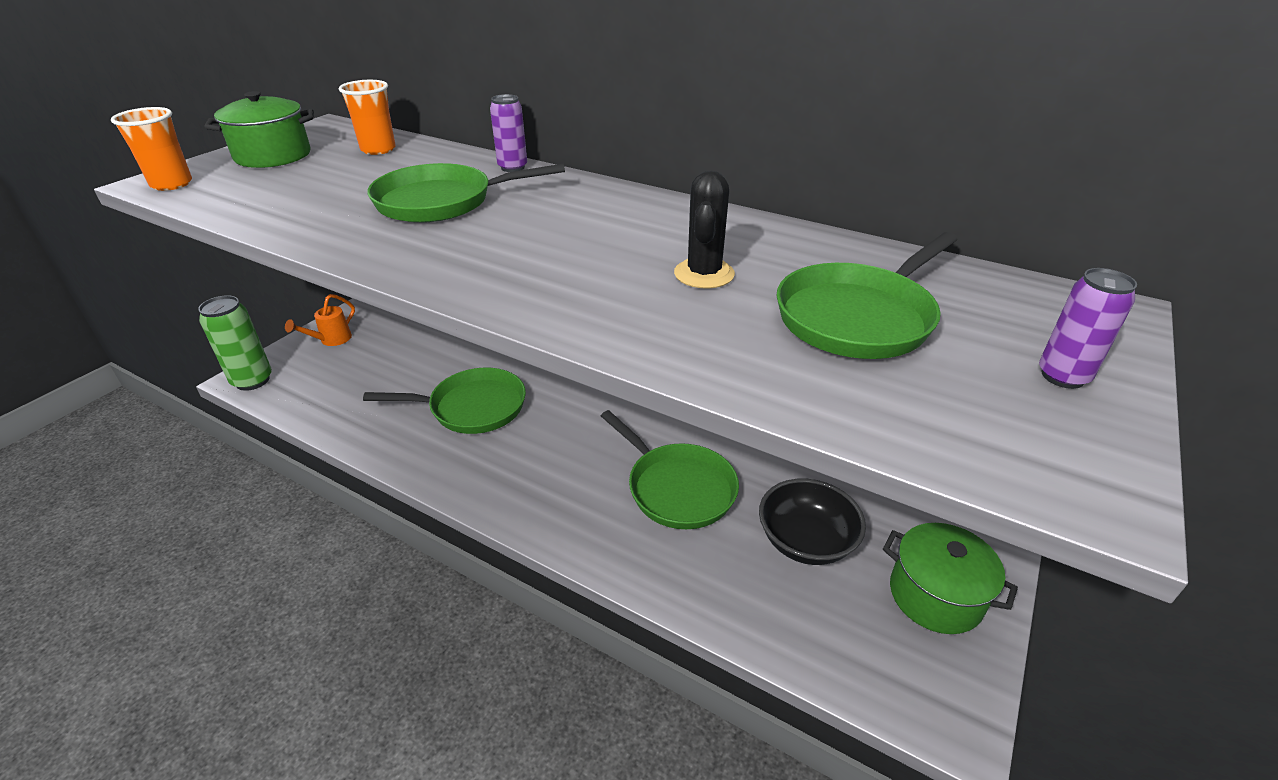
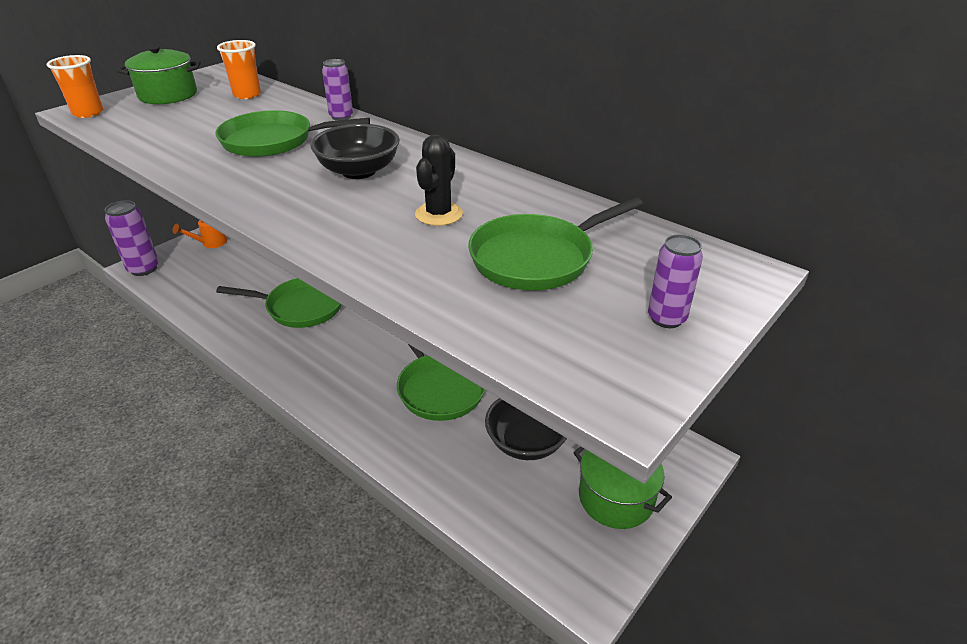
camera: 10 degrees right, 0 degrees up
(252, 380) = (143, 269): green can -> purple can
(572, 230) = (359, 171): none -> black bowl

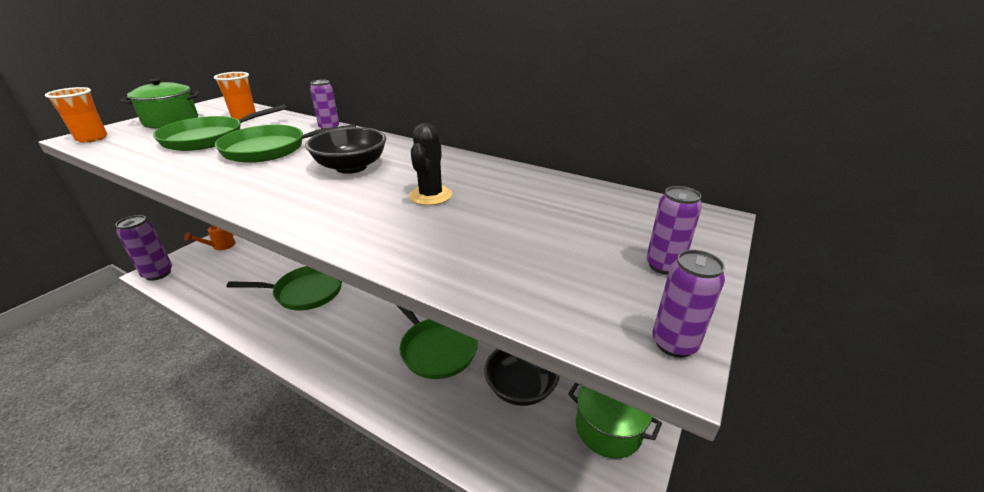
camera: 10 degrees left, 5 degrees down
(537, 258) = (529, 224): green pan -> green pan (209, 138)
(638, 395) = (674, 344): none -> purple can

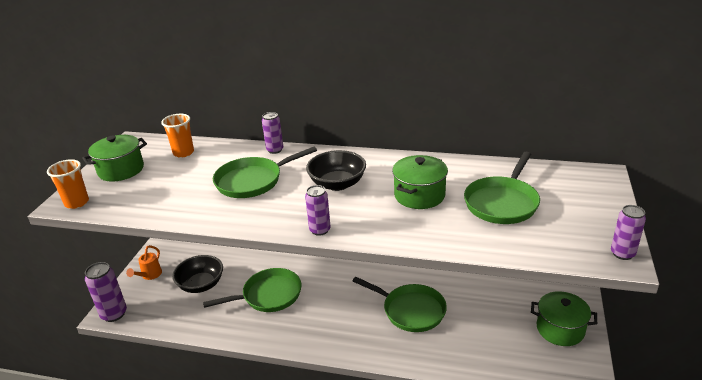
camera: 15 degrees left, 0 degrees up
(209, 138) = (184, 181): green pan -> green pan (502, 203)
(430, 196) = (419, 195): black cactus -> green pot
(520, 388) = (489, 320): black bowl -> black bowl (201, 285)
(663, 266) = (594, 212): purple can -> purple can (320, 230)

